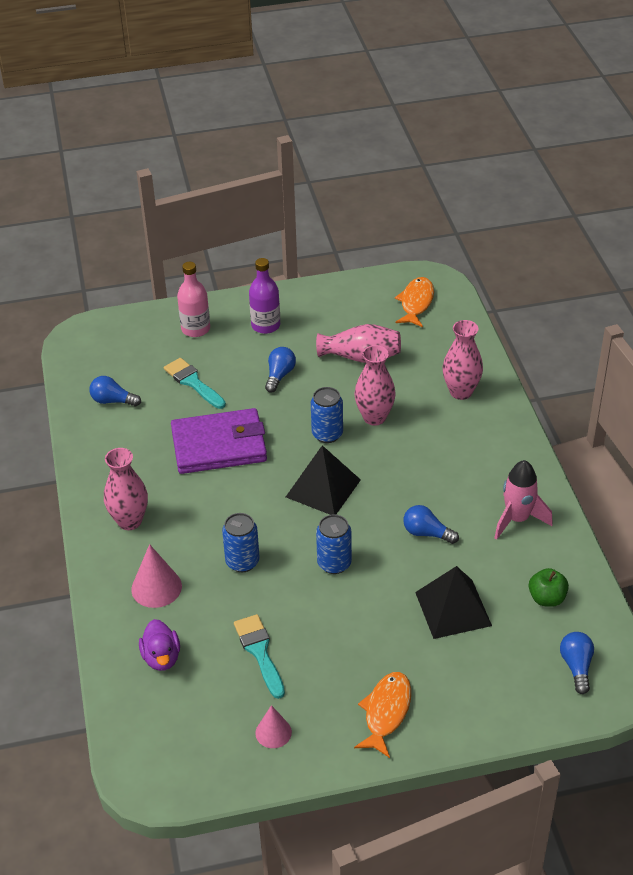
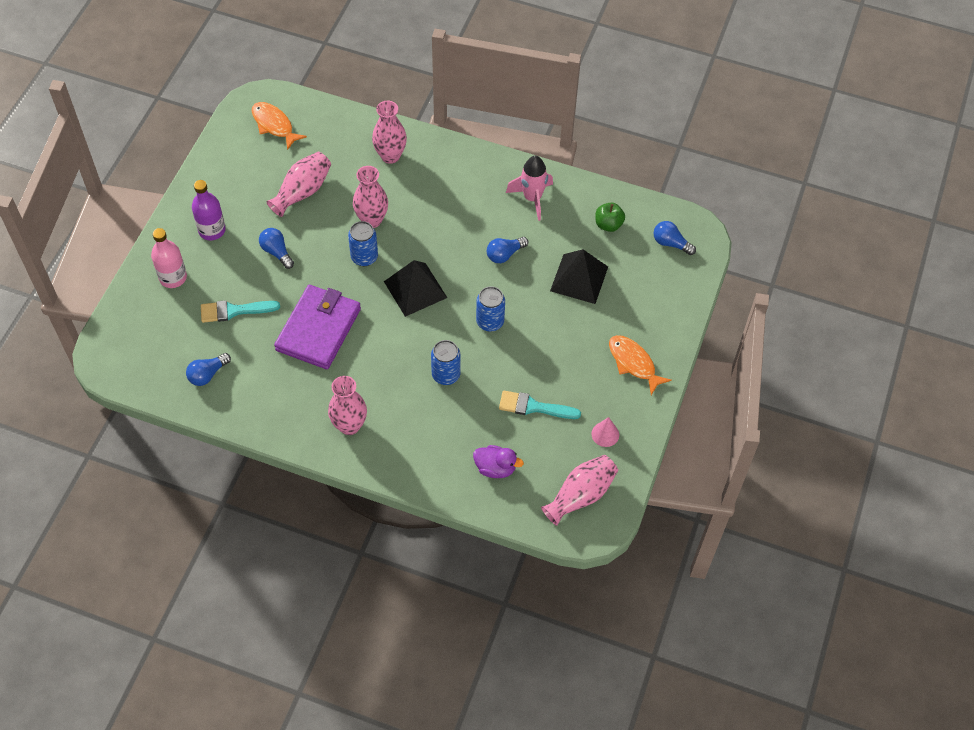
camera: 60 degrees left, 15 degrees up
(156, 587) = (428, 440): pink cone -> none
(179, 749) = (581, 495): none -> pink vase

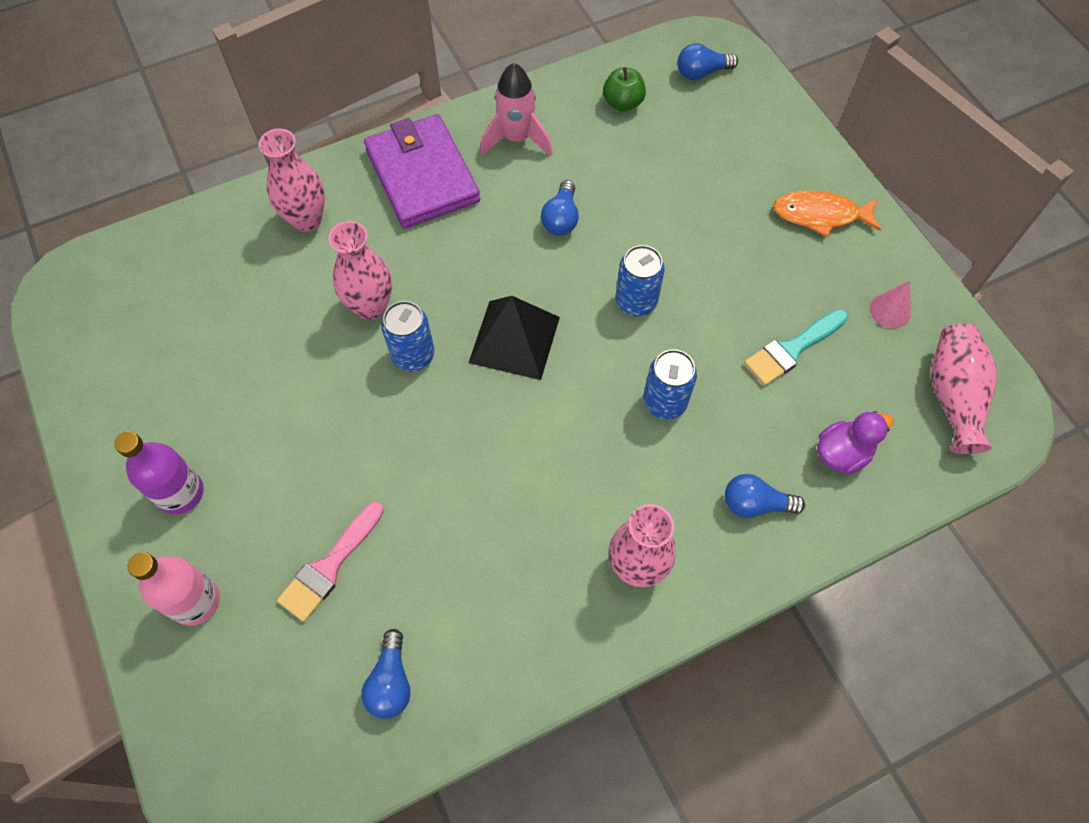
camera: 45 degrees left, 5 degrees up
(234, 311) = (329, 566): turquoise brush -> pink brush
(274, 125) = (118, 299): orange fish -> none
(277, 252) = (299, 444): blue light bulb -> blue light bulb (755, 504)
(302, 192) = (247, 345): pink vase -> none
(318, 329) = (461, 488): purple wallet -> purple wallet (422, 175)
(579, 278) = (664, 178): black pyramid -> none

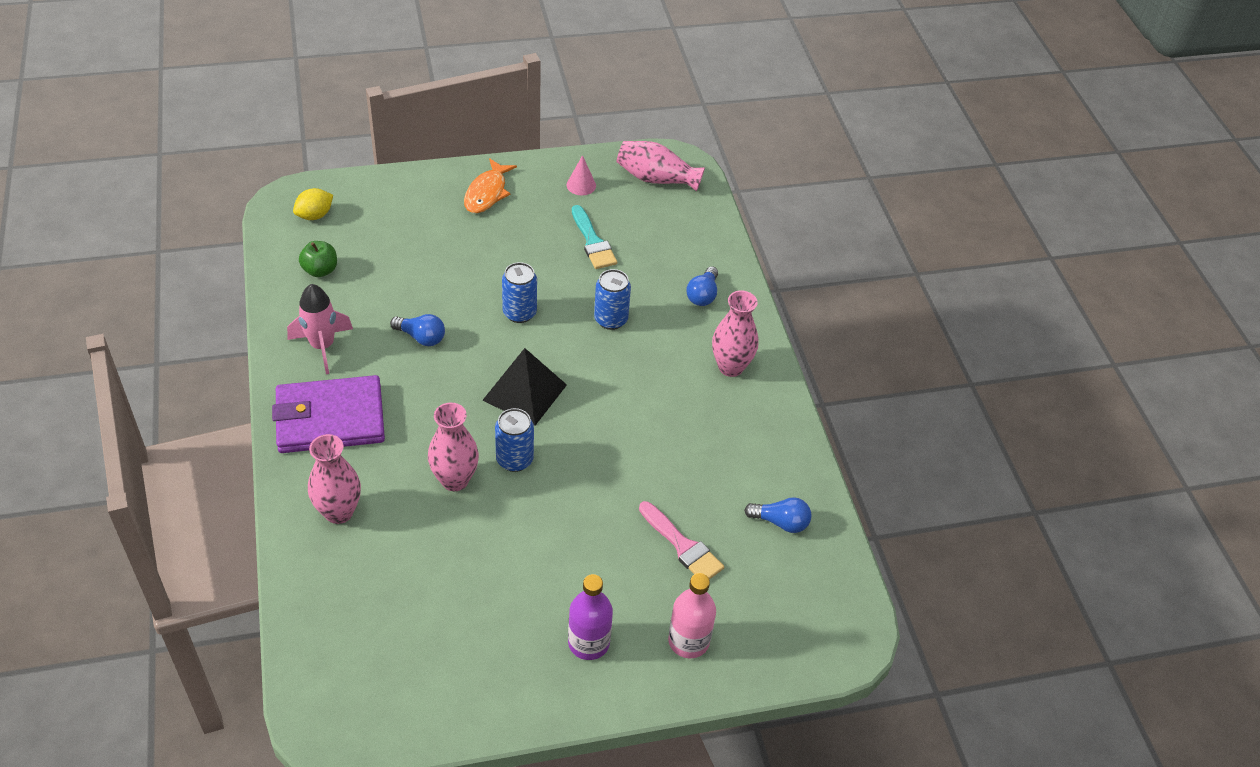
camera: 80 degrees left, 15 degrees down
(701, 73) = (315, 215): blue light bulb -> yellow lemon
(842, 453) = (679, 242): purple duck -> none

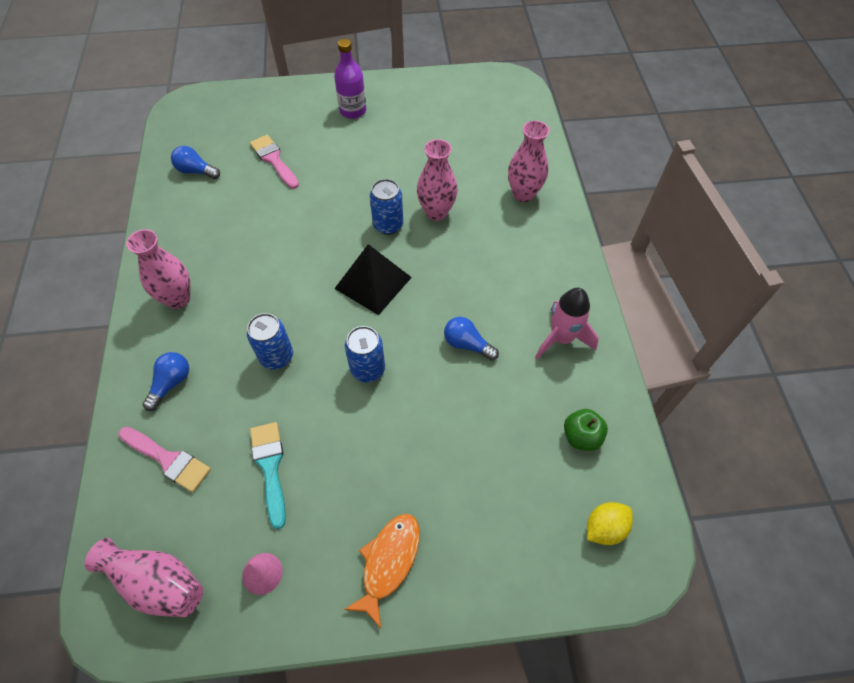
camera: 170 degrees left, 10 degrees up
(330, 419) = (542, 266): purple wallet -> none
(680, 243) = (168, 459): none -> pink brush
(688, 641) = (289, 108): pink bottle -> none

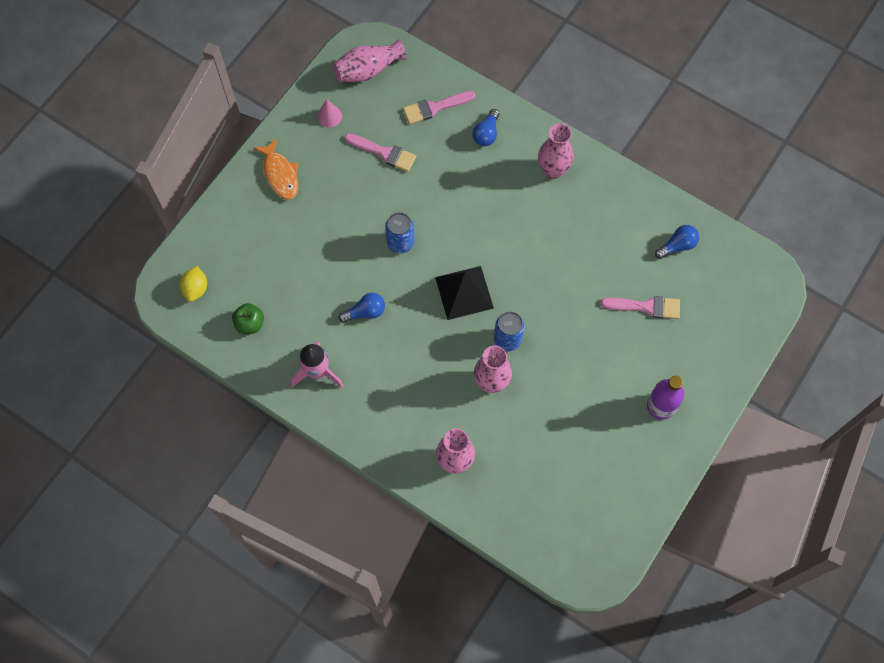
camera: 130 degrees right, 10 degrees up
(171, 383) = (486, 134): blue light bulb -> blue light bulb turned 45 degrees clockwise
(270, 467) = (384, 153): turquoise brush -> pink brush
(276, 357) = (455, 199): blue can -> none

